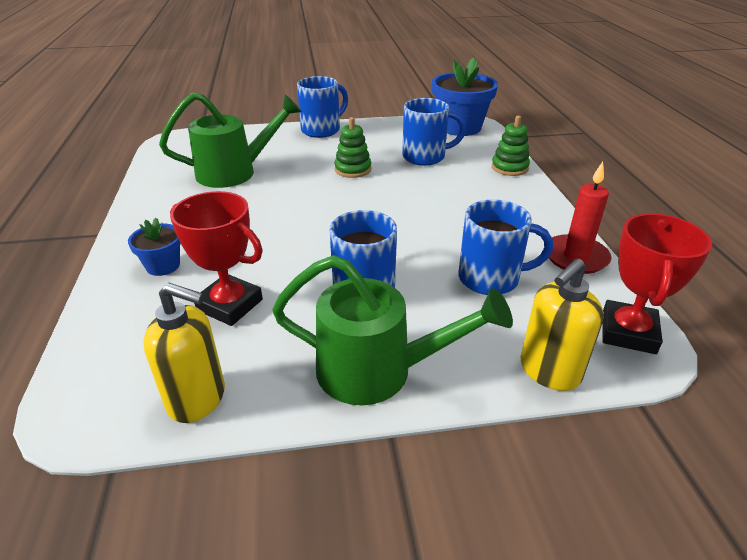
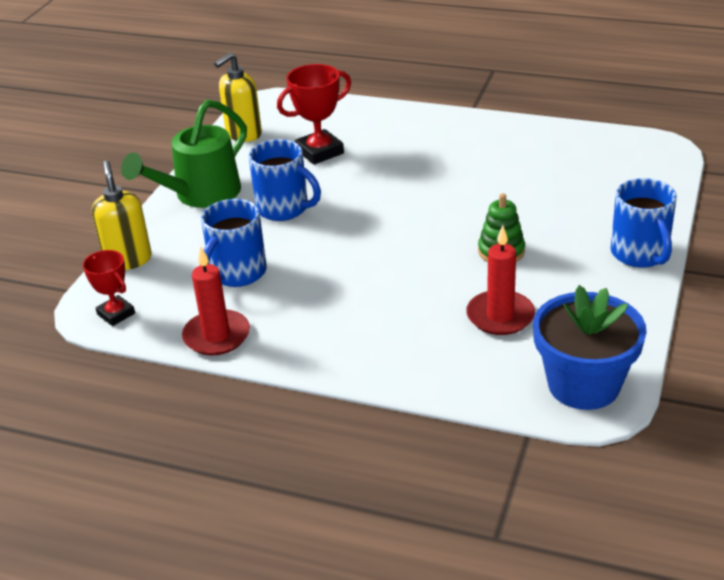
camera: 120 degrees right, 0 degrees up
(163, 266) = (394, 130): blue flower pot -> none
(235, 172) = (545, 177): green watering can -> none
(425, 157) = (500, 316): blue mug -> red candle
(509, 168) = (421, 376): green stacking toy -> none
(628, 332) = (116, 314): red trophy -> red trophy, size x0.64

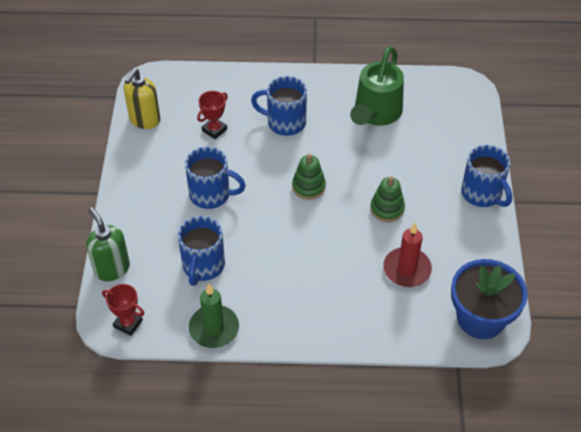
camera: 20 degrees left, 15 degrees up
(128, 260) = (112, 268): yellow soap dispenser -> green soap dispenser
(200, 195) = (138, 192): green watering can -> green watering can (375, 114)
(216, 336) = (214, 328): red candle -> green candle
(319, 152) = (214, 130): red trophy -> red trophy, size x0.64
(408, 155) = (285, 122): none -> blue mug
(408, 217) = (308, 186): none -> green stacking toy

